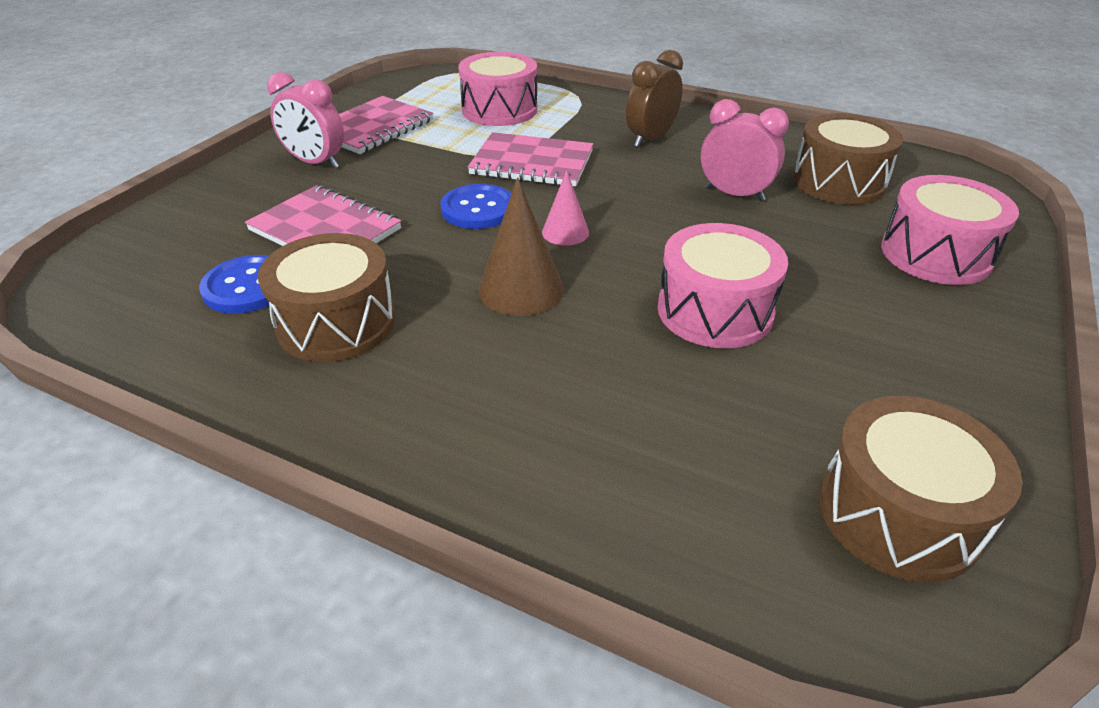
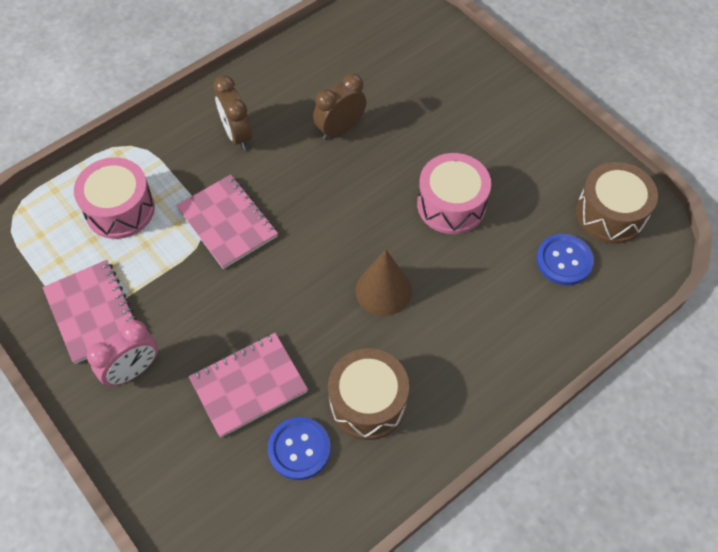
camera: 65 degrees left, 20 degrees up
(478, 209) = (275, 280): blue button -> blue button (564, 260)
(532, 163) = (227, 223): pink notebook -> pink notebook turned 75 degrees counterclockwise
(565, 232) = (333, 241): pink cone -> none
(734, 194) = (340, 129): pink clock -> brown clock
(838, 182) = (357, 68): brown drum -> none
(935, 254) = (453, 76): pink drum -> none

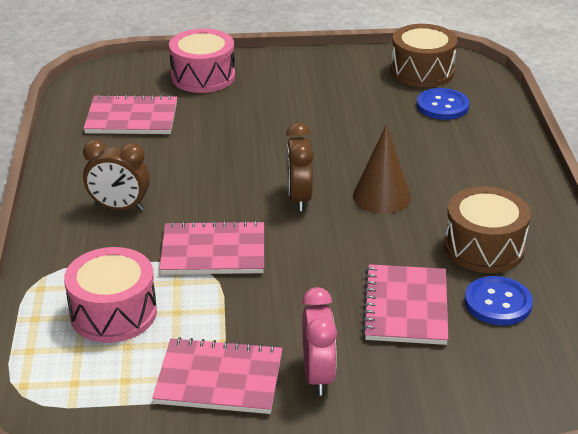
camera: 55 degrees left, 25 degrees down
(340, 129) = (188, 151): brown clock -> brown clock (299, 198)
(355, 66) = (132, 118): none -> pink notebook
(451, 205) = (334, 131): pink drum -> pink drum (203, 76)

